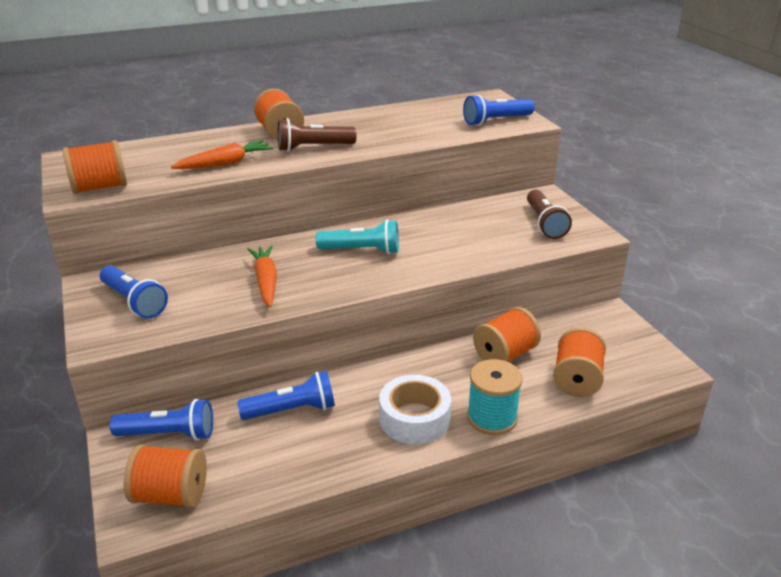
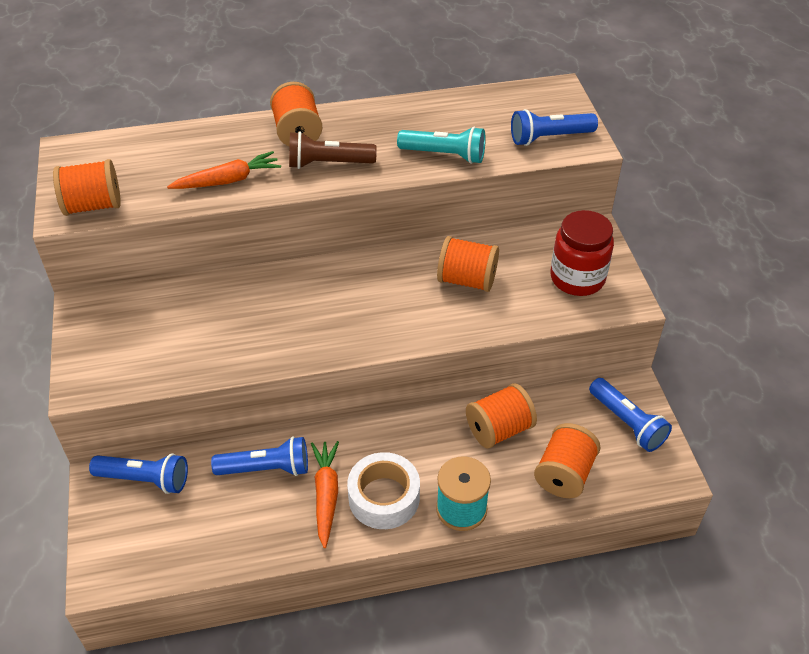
camera: 10 degrees right, 15 degrees up
(134, 302) = (120, 338): blue flashlight -> blue flashlight (627, 423)
(171, 495) = (137, 550): orange spool -> orange spool (467, 280)
(266, 281) = (255, 327): orange carrot -> orange carrot (326, 495)
(362, 250) = (364, 294): turquoise flashlight -> turquoise flashlight (444, 155)
(544, 223) = (577, 278): brown flashlight -> red jar

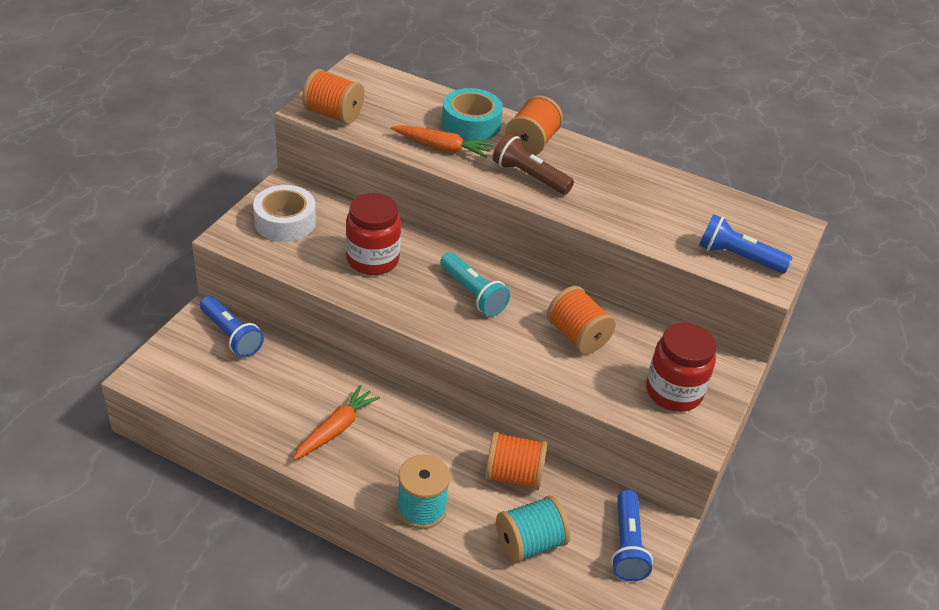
camera: 35 degrees right, 5 degrees down
(228, 144) = (471, 124): none -> turquoise tape
(237, 322) = (372, 259): none -> red jar
(266, 469) = (315, 383): blue flashlight -> none
(384, 497) = (374, 460): white tape -> white tape (285, 222)
(444, 155) = (629, 220): turquoise flashlight -> turquoise flashlight (473, 293)
(564, 474) = (529, 543): orange spool -> turquoise spool

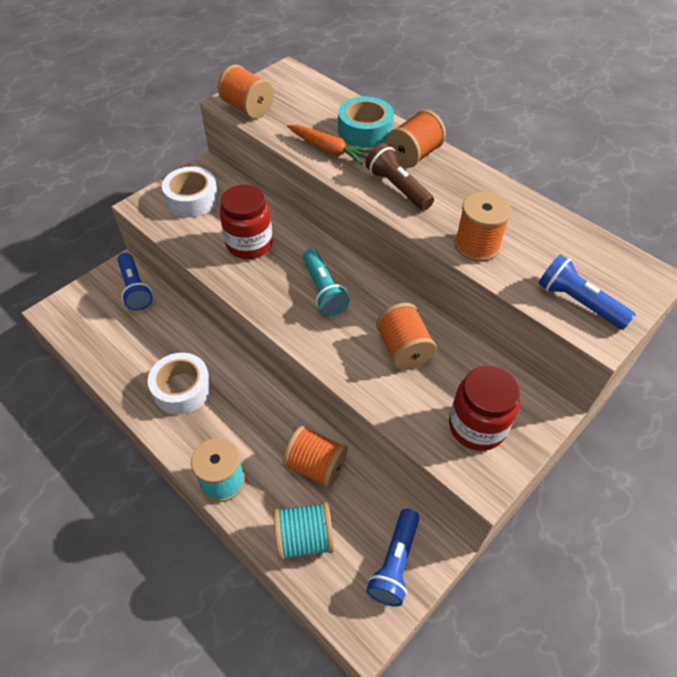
camera: 20 degrees right, 10 degrees up
(336, 429) = (182, 389): orange carrot -> white tape
(628, 220) = (476, 246): none -> orange spool

